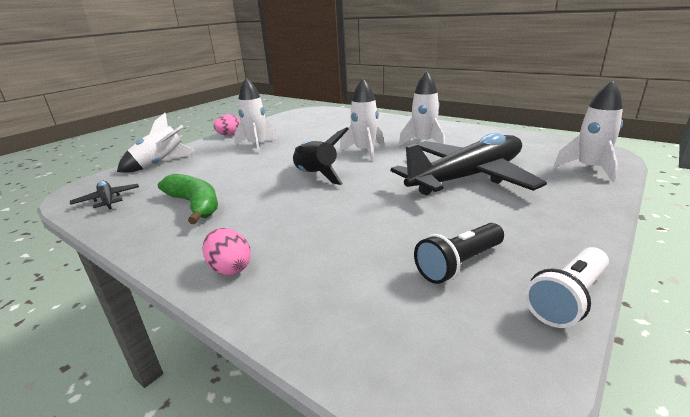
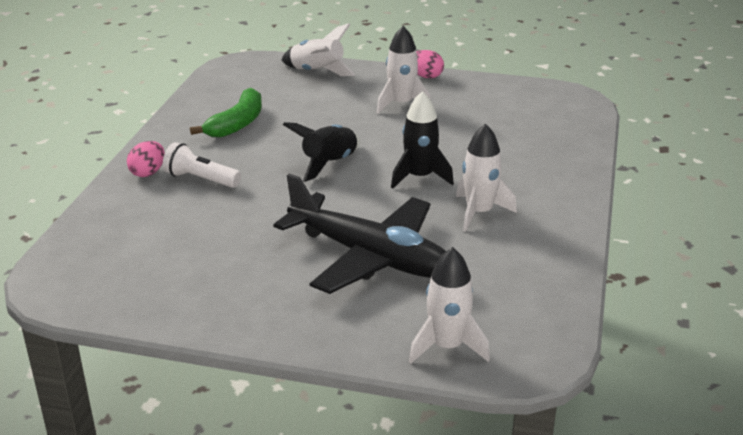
camera: 65 degrees right, 5 degrees up
(107, 200) = (230, 82): black plane -> none
(365, 151) = (420, 177): white rocket -> black rocket
(459, 264) = (184, 268): black flashlight -> none
(567, 299) = (151, 319): white flashlight -> white flashlight (200, 179)

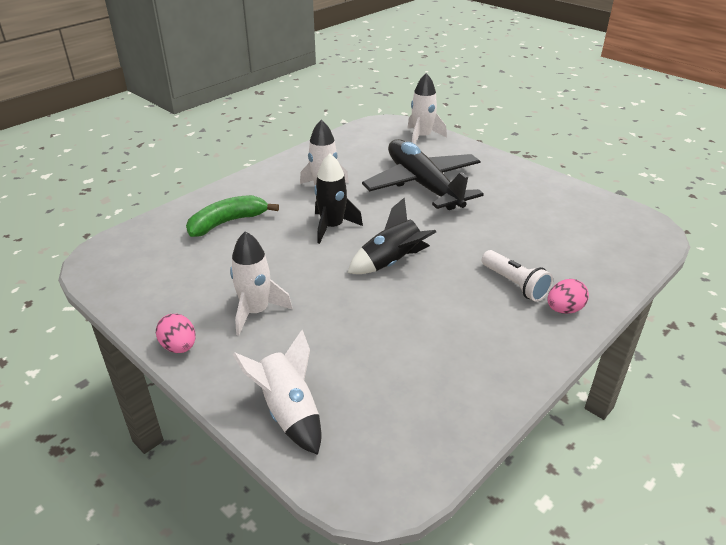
camera: 150 degrees left, 5 degrees up
(237, 123) = (446, 348): green banana -> green banana (227, 222)

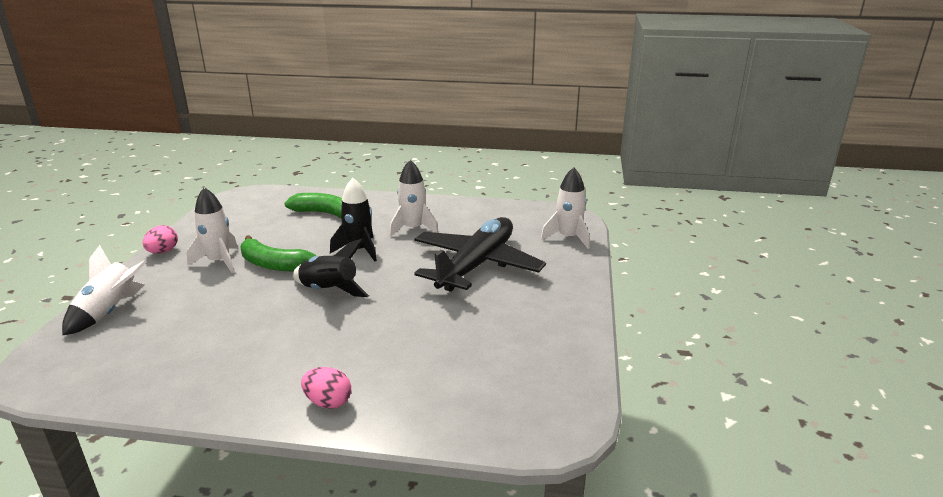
camera: 55 degrees right, 10 degrees down
(304, 279) = (273, 264): none -> green banana
(515, 284) = (349, 361): white flashlight -> none

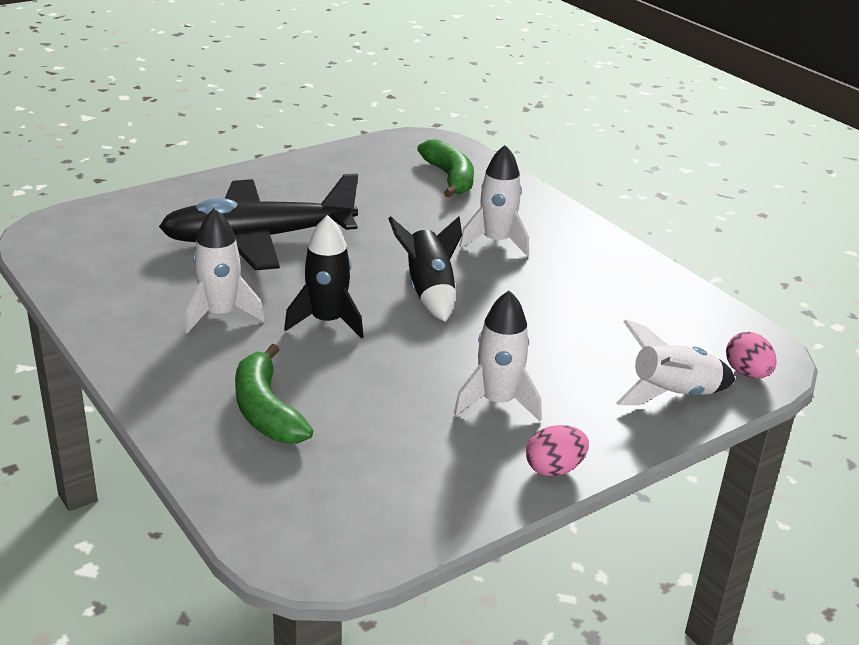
camera: 135 degrees left, 5 degrees up
(273, 264) = (441, 358): green banana -> green banana (449, 178)
(328, 402) = (543, 215): pink egg -> pink egg (747, 373)
(568, 238) = (119, 214): white rocket -> white rocket (496, 242)

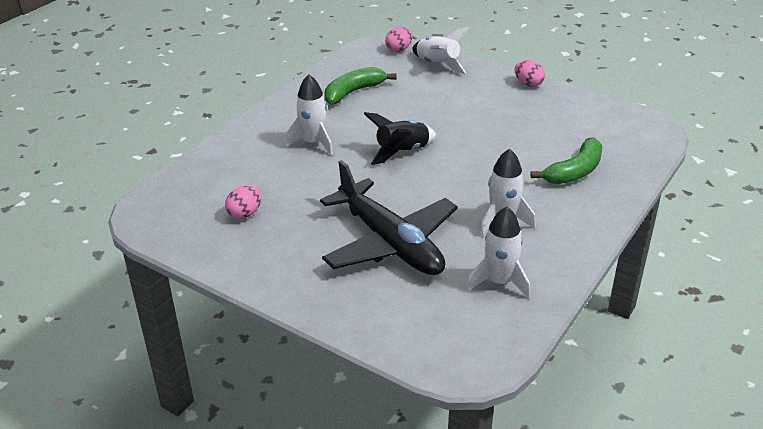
camera: 110 degrees left, 5 degrees up
(327, 321) = (470, 179): black rocket -> none
(384, 181) = (245, 214): none -> pink egg
(449, 178) = (219, 184): green banana -> green banana (353, 92)
(497, 402) = (492, 107): white rocket -> white rocket (499, 282)

